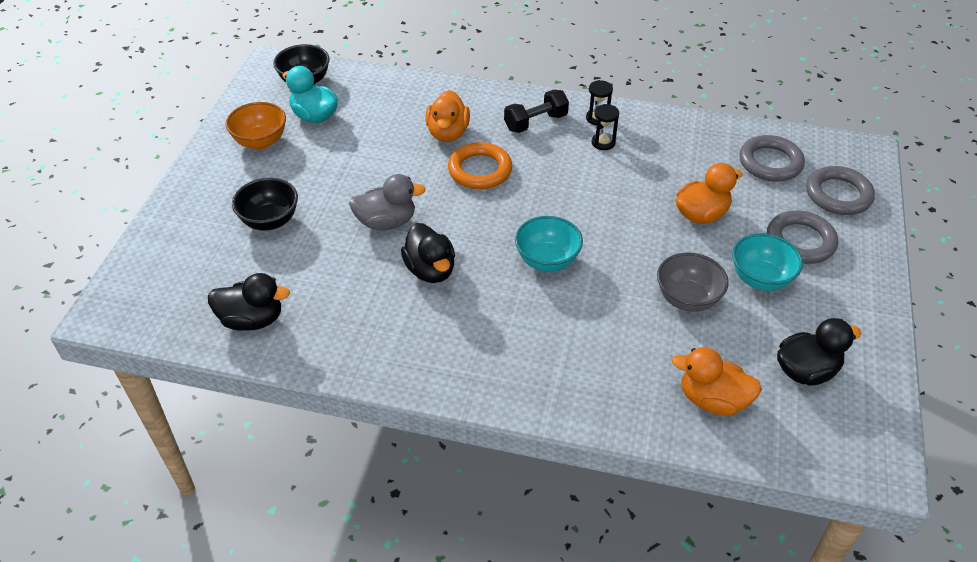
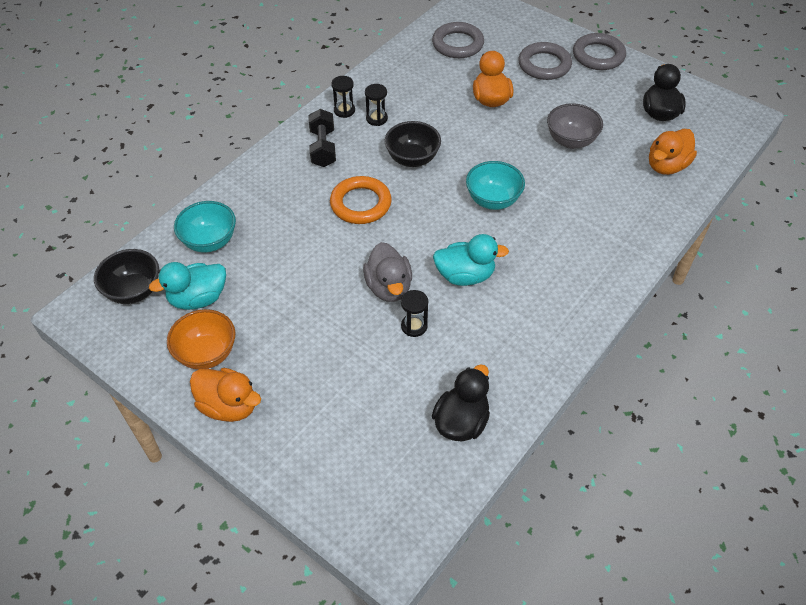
camera: 65 degrees left, 5 degrees up
(270, 221) = (334, 375): black bowl -> black bowl (412, 159)
(348, 253) = (414, 326): none -> black hourglass
(386, 222) = (389, 287): grey duck -> grey duck turned 150 degrees clockwise
(430, 270) = (465, 275): black duck -> turquoise duck
(448, 133) = (296, 208): orange duck -> orange duck (229, 406)
(760, 279) = (570, 98): turquoise bowl -> turquoise bowl (210, 241)
(838, 195) = (510, 28): grey ring -> grey ring (598, 55)

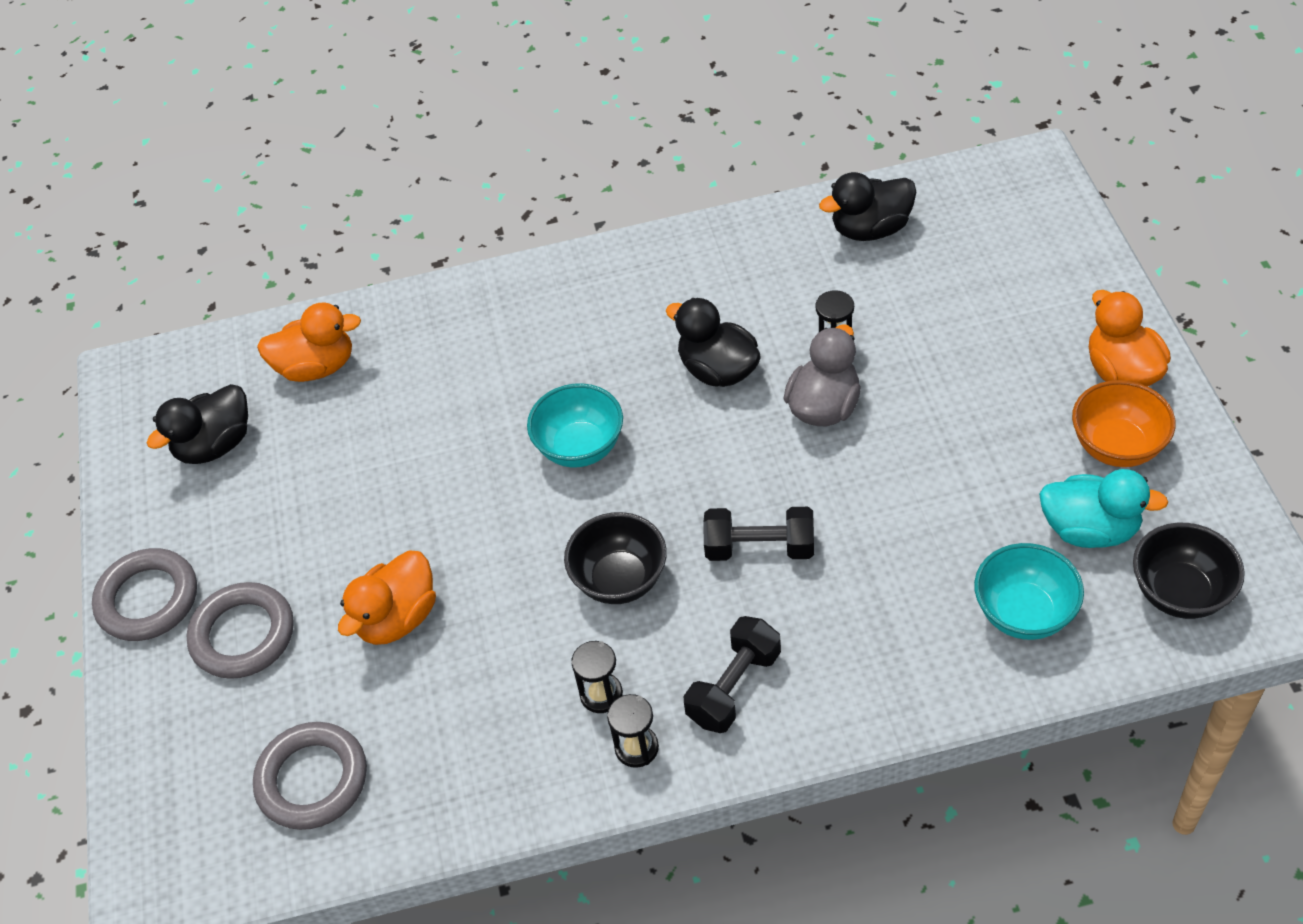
camera: 135 degrees left, 0 degrees up
(360, 204) = (759, 548): orange ring -> black dumbbell
(465, 275) = (718, 370): turquoise duck -> black duck
(571, 141) = (379, 474): grey bowl -> none

